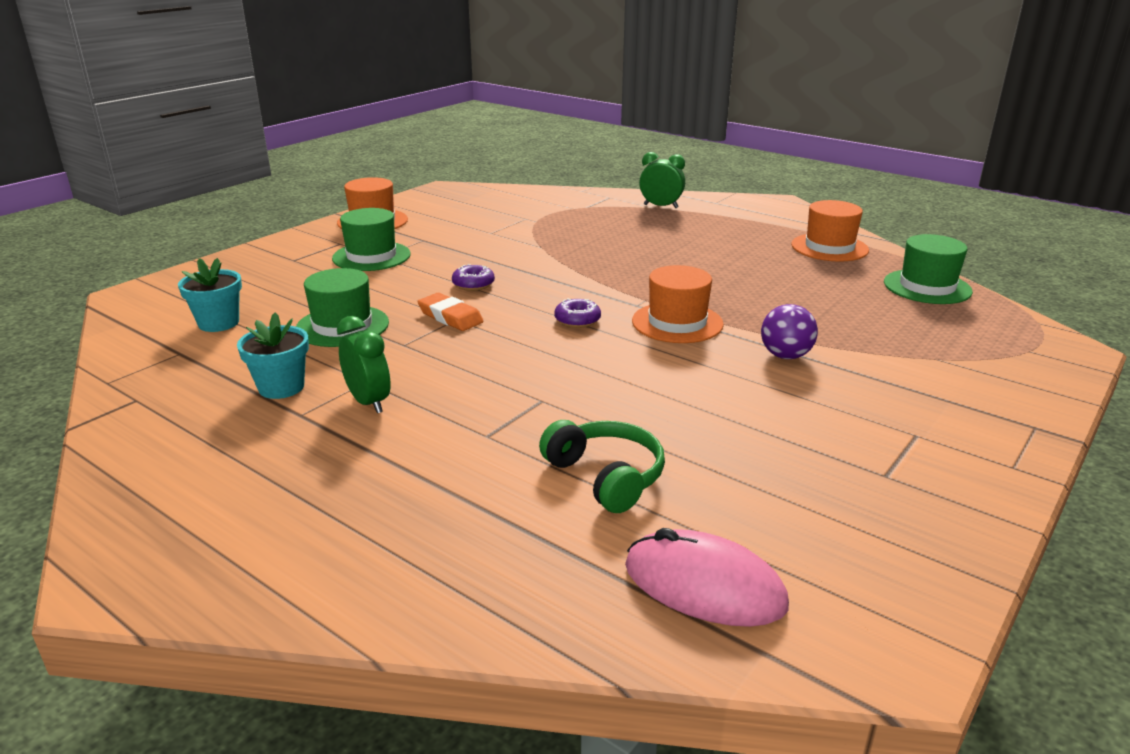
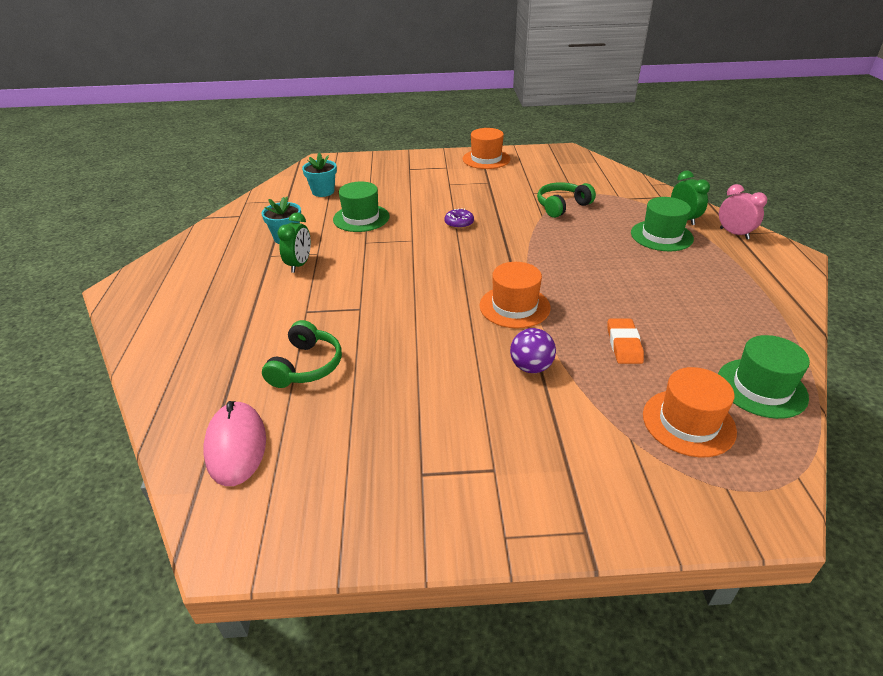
camera: 50 degrees right, 10 degrees up
(371, 256) = (445, 182): green hat -> green hat (661, 236)
(450, 317) = (412, 237): orange eraser -> orange eraser (624, 344)
(543, 233) = (562, 206): none -> green headphones
(577, 320) = (465, 273): purple donut -> none
(715, 203) = (734, 233): none -> pink clock
(829, 247) = (750, 312): orange hat -> orange hat (688, 422)

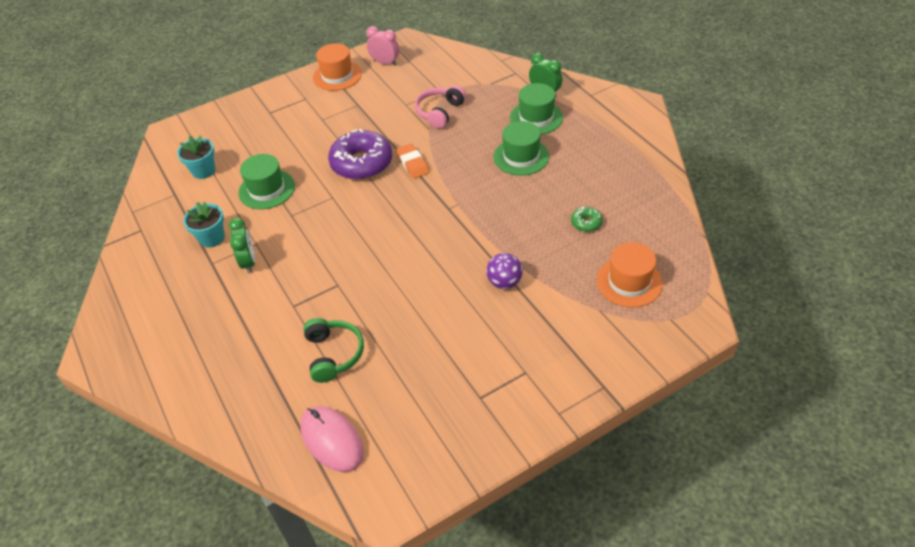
camera: 25 degrees left, 10 degrees up
(459, 223) = (362, 163): purple donut -> purple donut, size x2.23
(514, 306) = (461, 233): orange hat -> none
(562, 206) = (439, 112): green headphones -> pink headphones
(624, 344) = (558, 235): orange eraser -> orange eraser (412, 163)
(665, 343) = (586, 223): none -> green donut
(734, 233) = (589, 96): pink clock -> pink clock (385, 63)
(761, 388) = (662, 235): green hat -> green hat (521, 156)

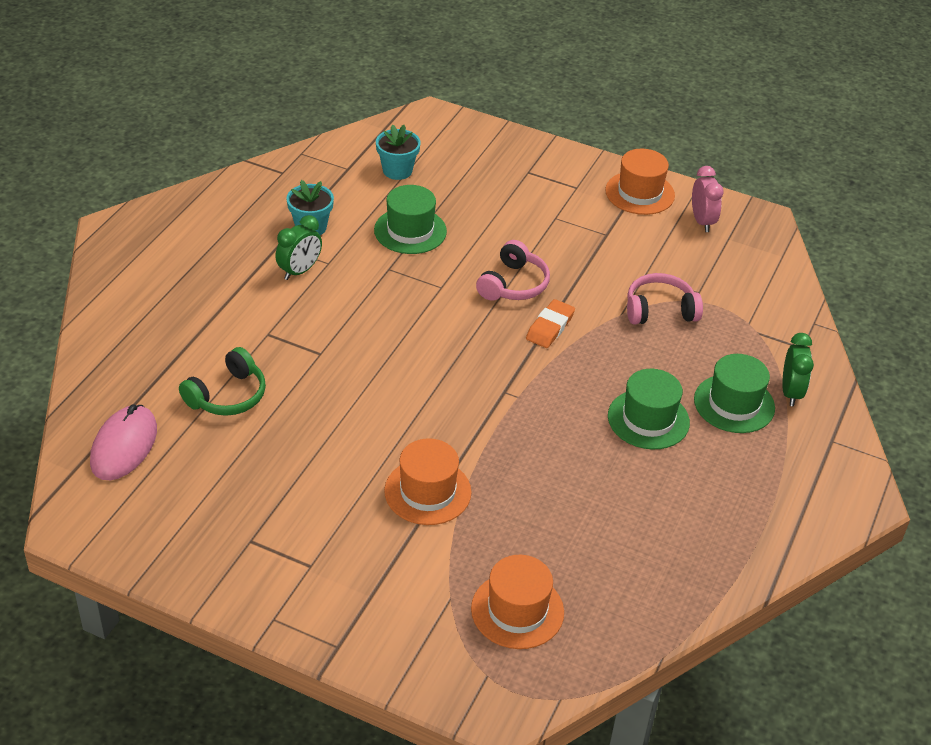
camera: 50 degrees right, 5 degrees down
(362, 163) = (513, 284): purple donut -> pink headphones
(504, 282) = (427, 491): purple ball -> orange hat
(586, 223) = (584, 529): green donut -> none

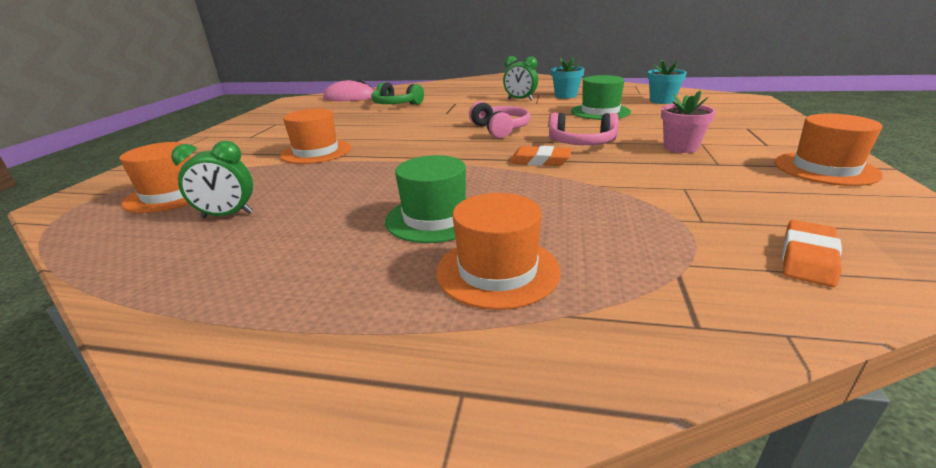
camera: 80 degrees right, 15 degrees down
(559, 234) = (680, 147): none -> pink flower pot
(660, 310) = (631, 202): pink headphones -> pink headphones (500, 129)
(702, 221) = (854, 206): pink clock -> none
(734, 404) = (497, 271): green hat -> orange hat
(755, 277) = (808, 258): none -> orange eraser
(790, 392) = (562, 323): green clock -> green clock (227, 215)

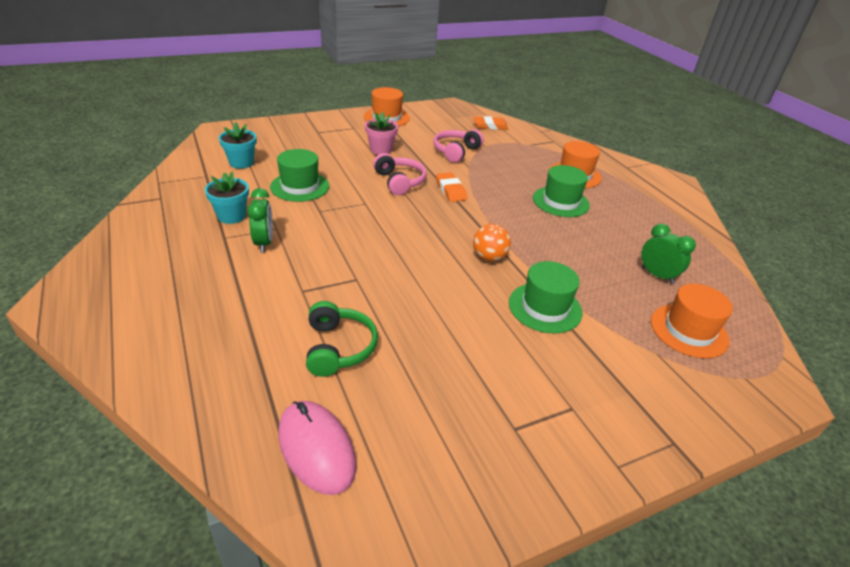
camera: 130 degrees left, 10 degrees up
(316, 152) = (545, 307): orange hat -> green hat
(402, 149) = (489, 257): none -> orange ball
(500, 129) = (392, 224): pink headphones -> pink headphones (456, 151)

